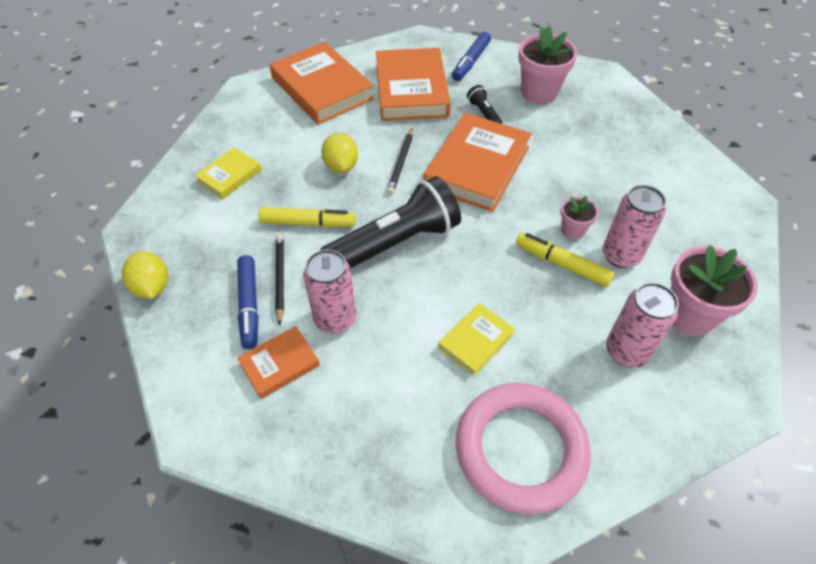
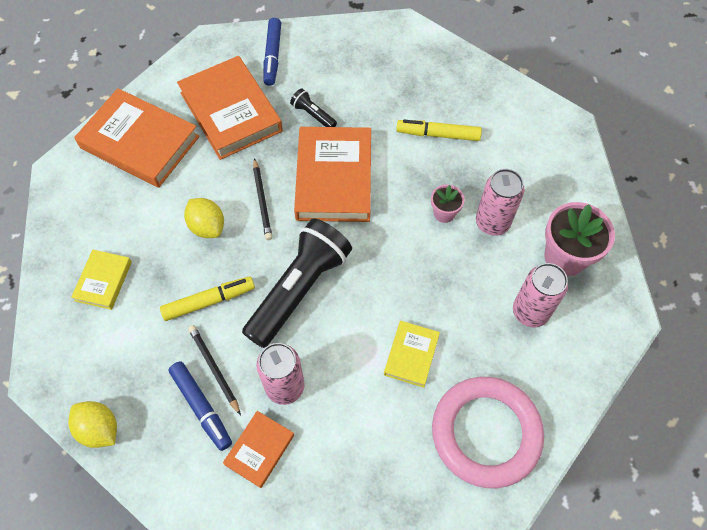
camera: 25 degrees left, 10 degrees up
(539, 92) = (353, 71): pink flower pot -> none
(562, 264) = (449, 251): yellow marker -> yellow marker (438, 134)

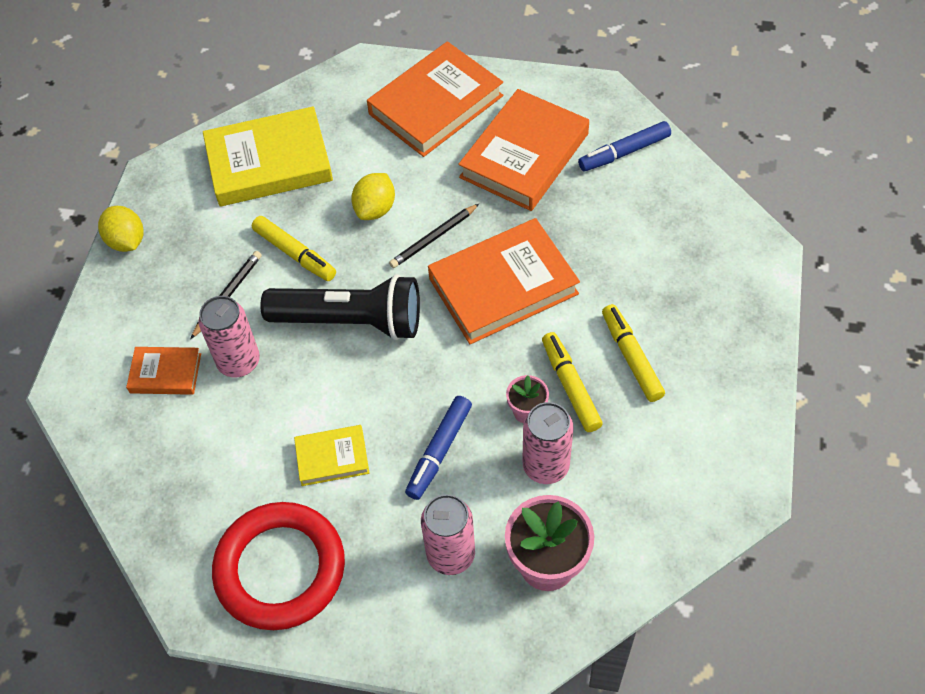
camera: 65 degrees right, 5 degrees down
(99, 429) = (126, 241): yellow lemon -> yellow lemon turned 45 degrees counterclockwise
(103, 281) = (269, 163): yellow book -> yellow book, size x1.96
(140, 142) = (435, 105): orange book -> orange book turned 45 degrees clockwise
(201, 407) = (184, 305): blue marker -> blue marker (439, 451)
(313, 115) = (572, 227): black flashlight -> none
(439, 179) = (570, 386): none -> yellow marker
(486, 433) = (280, 569): pink ring -> red ring

